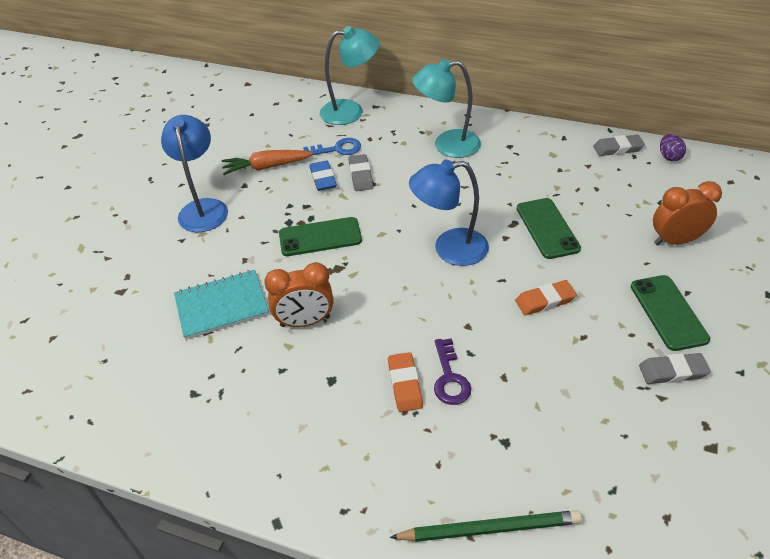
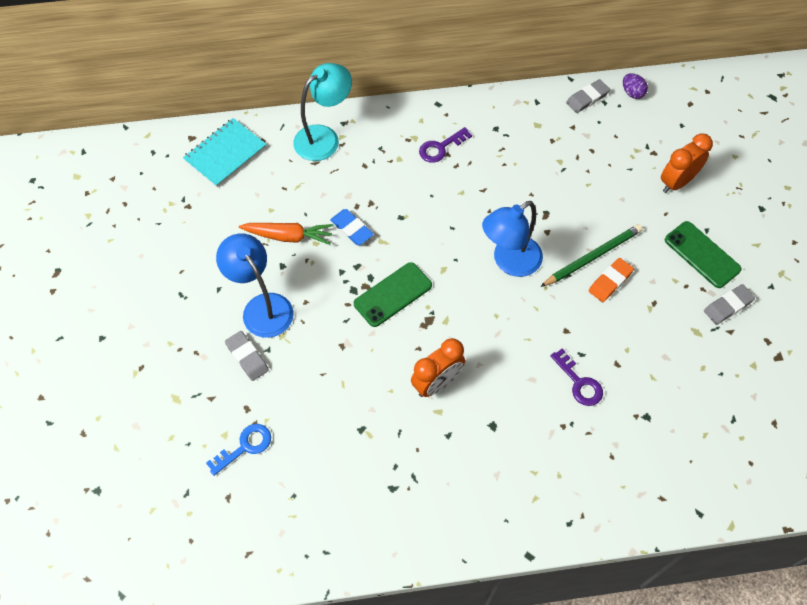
camera: 30 degrees left, 15 degrees up
(222, 306) = (356, 399): turquoise notebook -> turquoise notebook (225, 154)
(266, 167) = (289, 236): orange carrot -> orange carrot turned 135 degrees counterclockwise
(337, 149) = (342, 189): blue key -> blue key (245, 446)
(360, 175) = (384, 212): grey eraser -> grey eraser (247, 357)
(405, 384) = (550, 403): orange eraser -> none
(447, 145) = (440, 148): turquoise lamp -> purple key
(489, 528) = (671, 486): green pencil -> green pencil (592, 256)
(547, 228) = (575, 209): green phone -> none

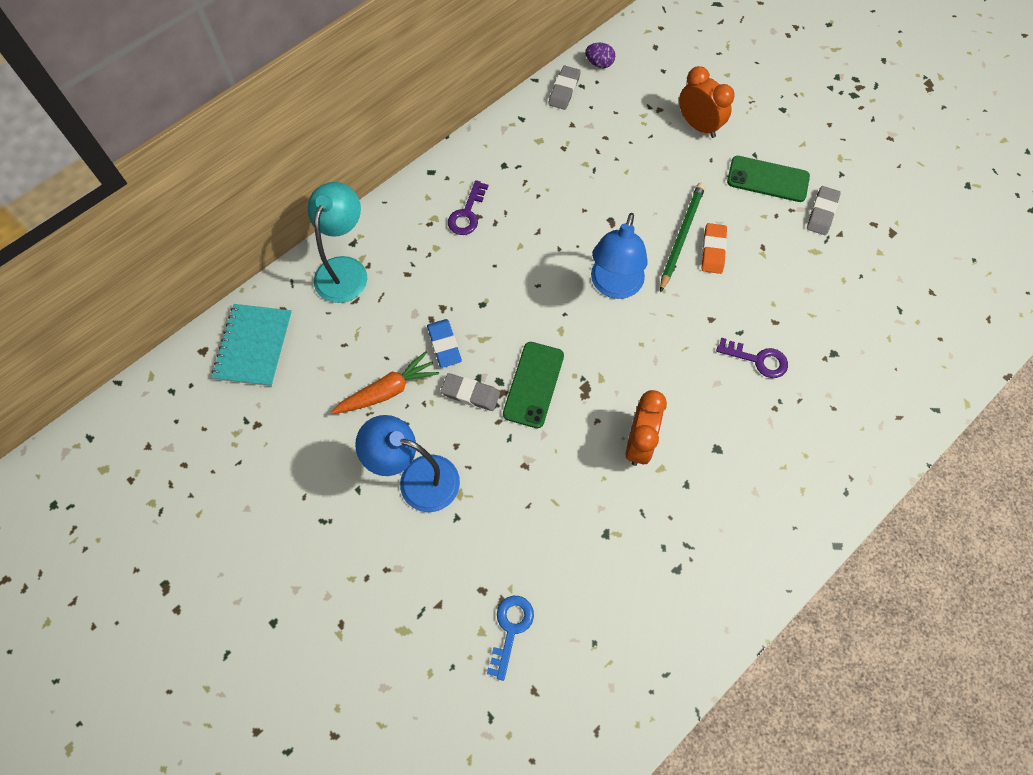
camera: 35 degrees left, 5 degrees up
(247, 357) = (442, 539): grey eraser -> grey eraser (470, 394)
(351, 229) = (444, 345): blue eraser -> blue eraser turned 60 degrees clockwise
(676, 182) = (698, 126): orange clock -> orange clock turned 120 degrees clockwise

